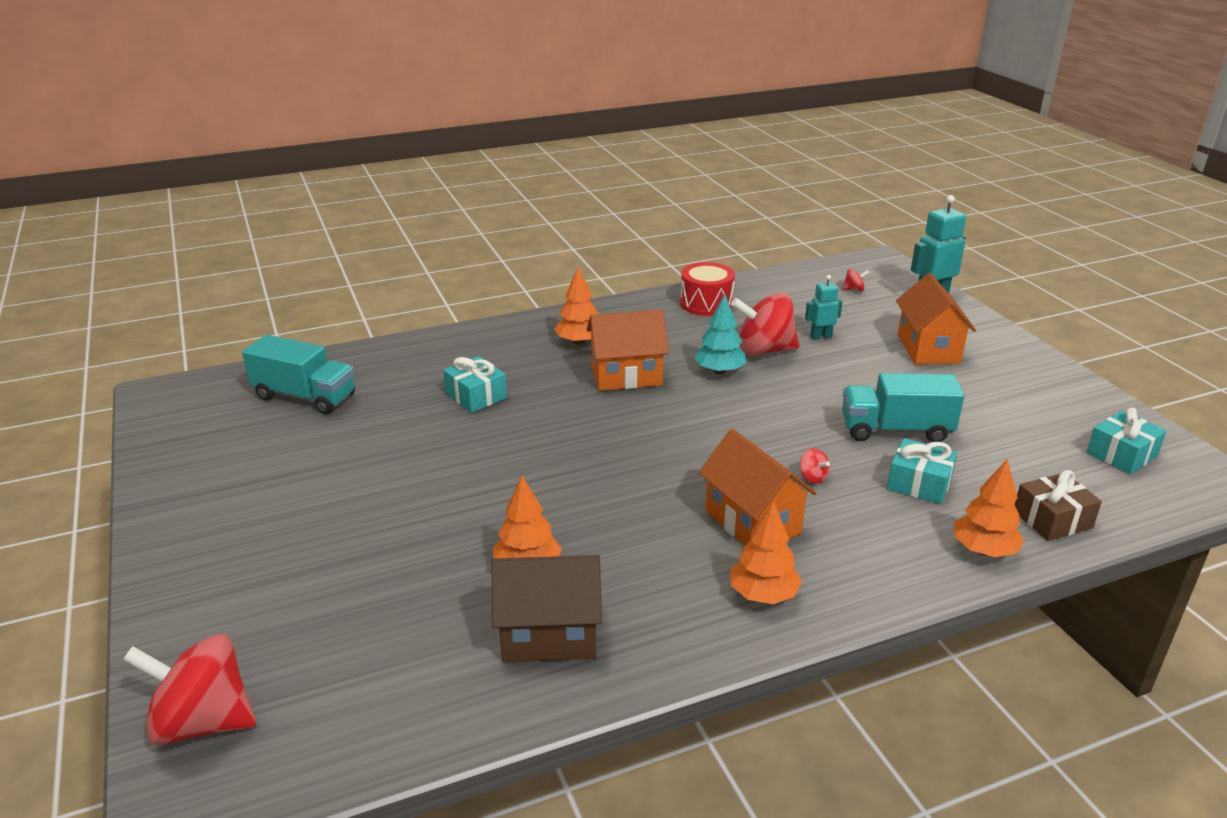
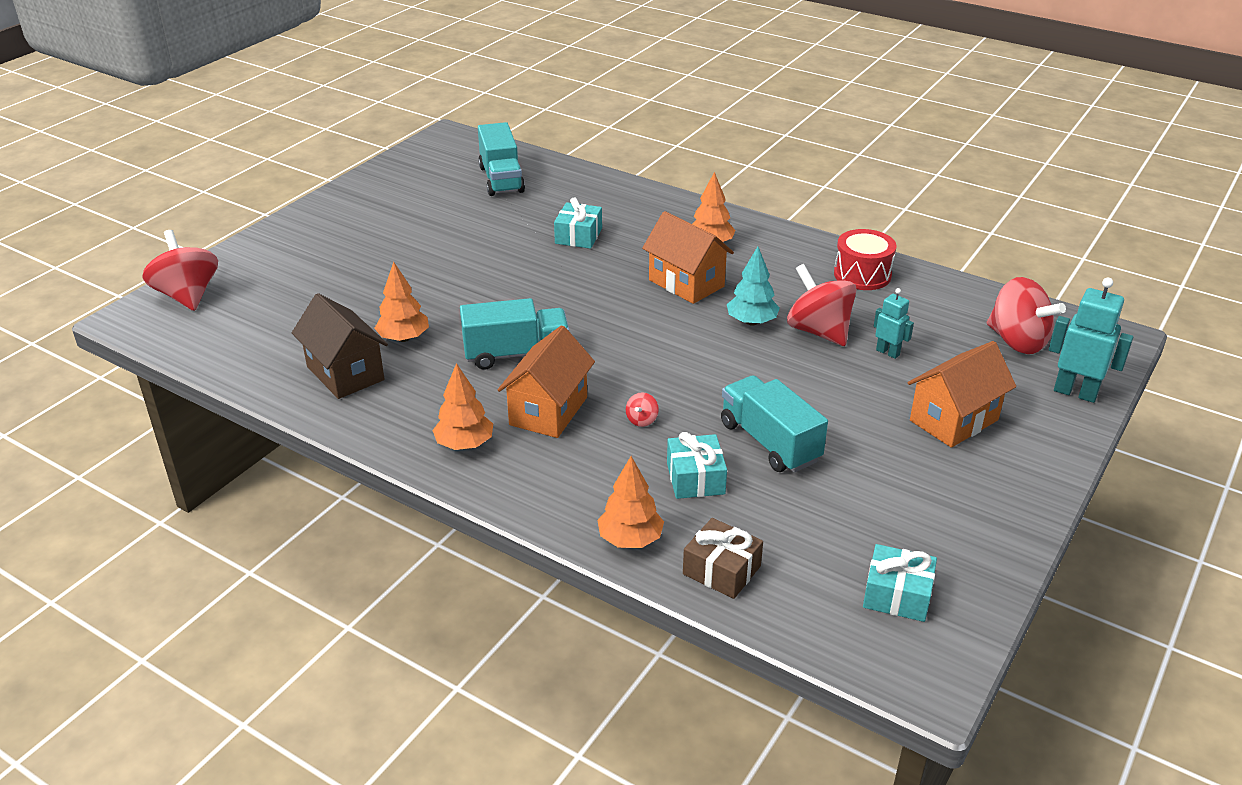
camera: 55 degrees right, 5 degrees up
(638, 505) = (516, 354): none -> turquoise truck
(853, 289) = (1017, 341): red spinning top -> red spinning top, size x2.47

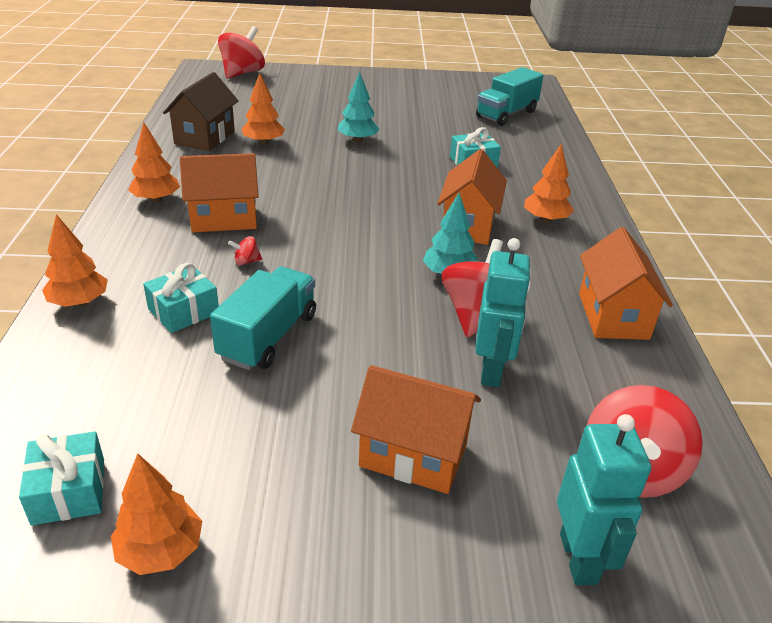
camera: 55 degrees right, 0 degrees up
(463, 280) = (358, 140): none -> turquoise tree
(516, 354) = (285, 185): turquoise truck -> none
(721, 570) = (59, 362): brown gift -> none
(862, 274) = (613, 316): red drum -> orange house
(888, 352) = (492, 371): turquoise robot -> turquoise robot, size x1.70
(983, 561) = (161, 551): none -> orange tree

